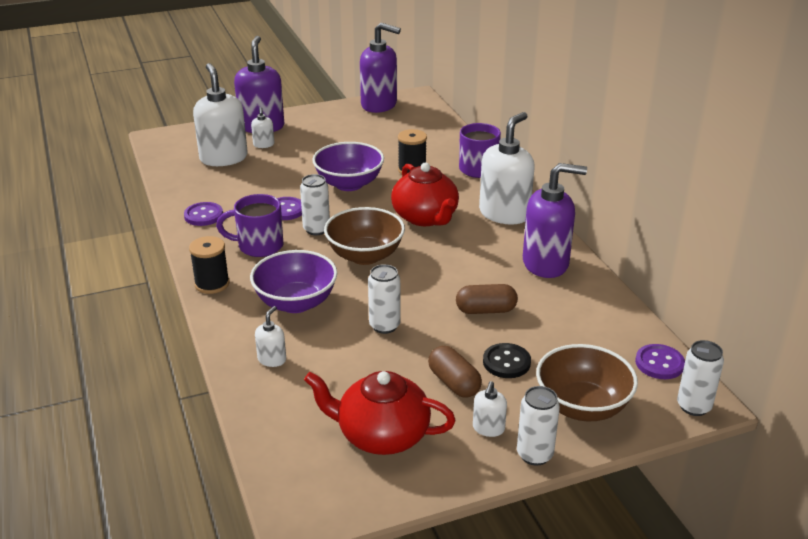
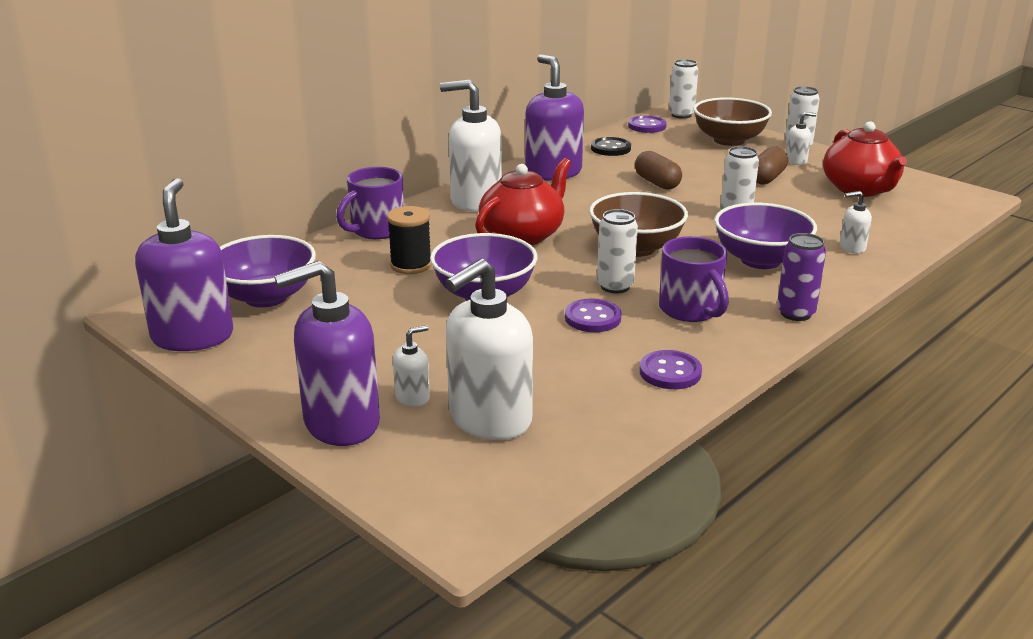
camera: 115 degrees left, 5 degrees down
(212, 284) = (795, 313): black spool -> purple can
(407, 125) = (266, 297): none -> purple bowl
(506, 362) = (715, 166): black button -> black button (610, 148)

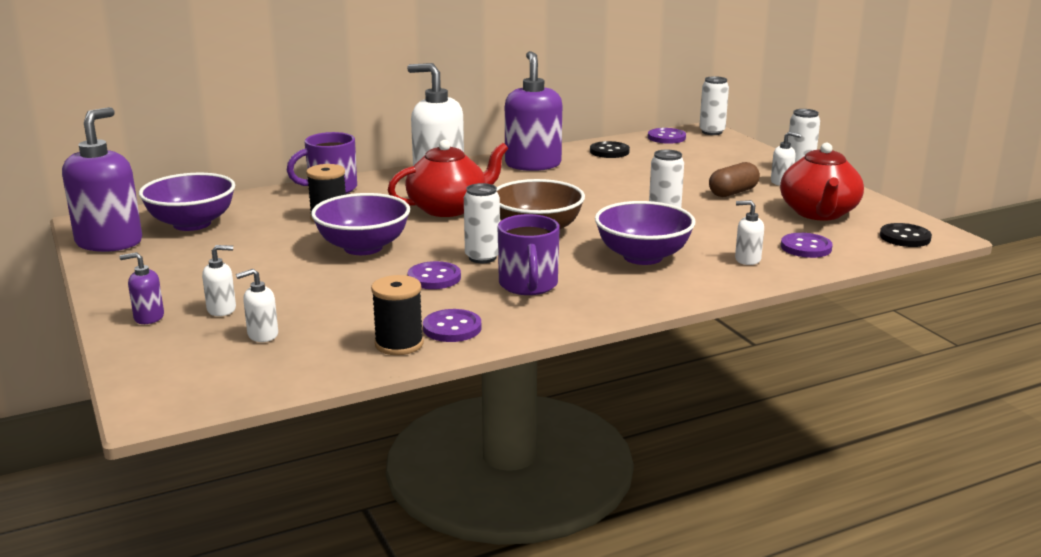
camera: 20 degrees right, 5 degrees down
(341, 423) = (148, 317): purple soap dispenser -> purple soap dispenser, size x0.45
(489, 419) = (262, 335): white soap dispenser -> white soap dispenser, size x0.45
(639, 401) = (399, 344): none -> black spool
(657, 183) = (619, 184): brown capsule -> none
(729, 140) = (734, 157): brown bowl -> none
(795, 313) = (623, 303): purple can -> none
(886, 227) = (806, 247): none -> purple button
(953, 203) = (905, 237): none -> black button

